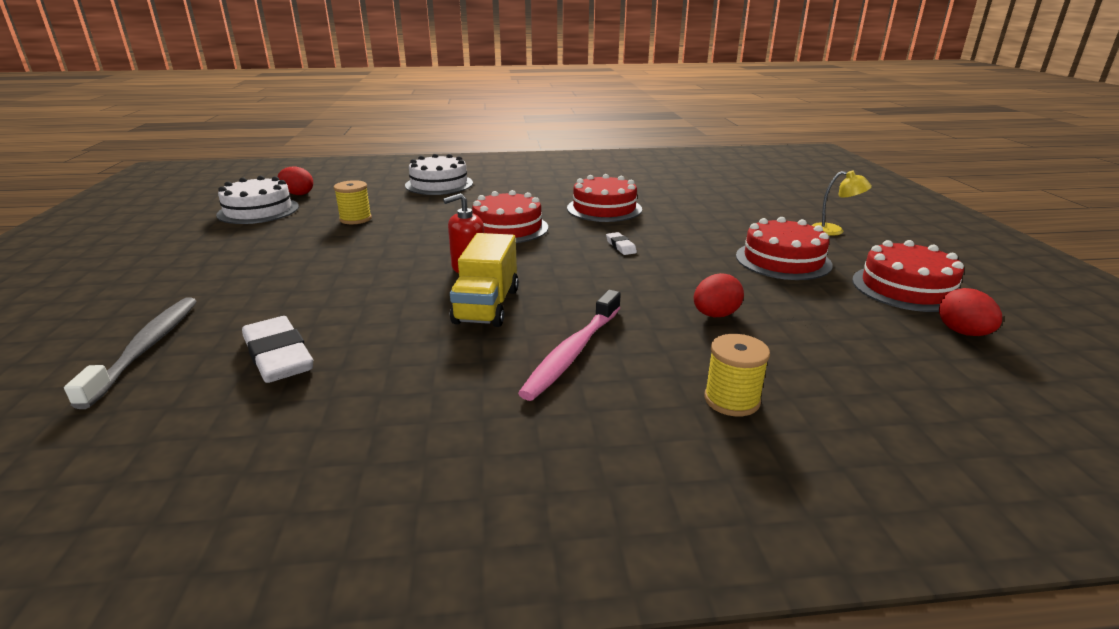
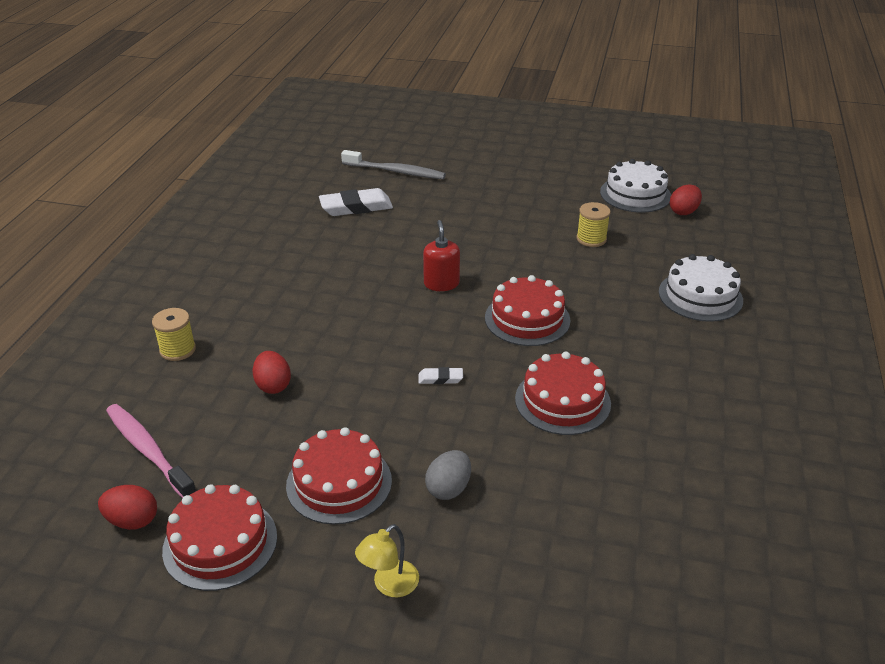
camera: 110 degrees right, 10 degrees up
(487, 306) = (368, 282): yellow truck -> none
(572, 353) = (278, 304): pink toothbrush -> pink toothbrush (148, 450)
(734, 227) = (448, 488): none -> grey egg

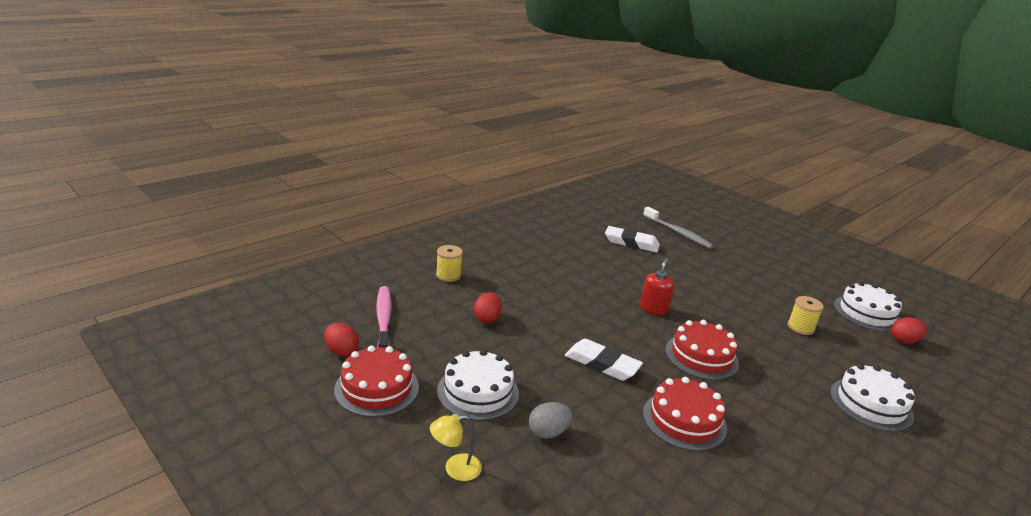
camera: 30 degrees right, 10 degrees down
(339, 483) = (478, 392): red cake -> white cake
(440, 378) = (602, 364): white eraser -> white eraser, size x2.05

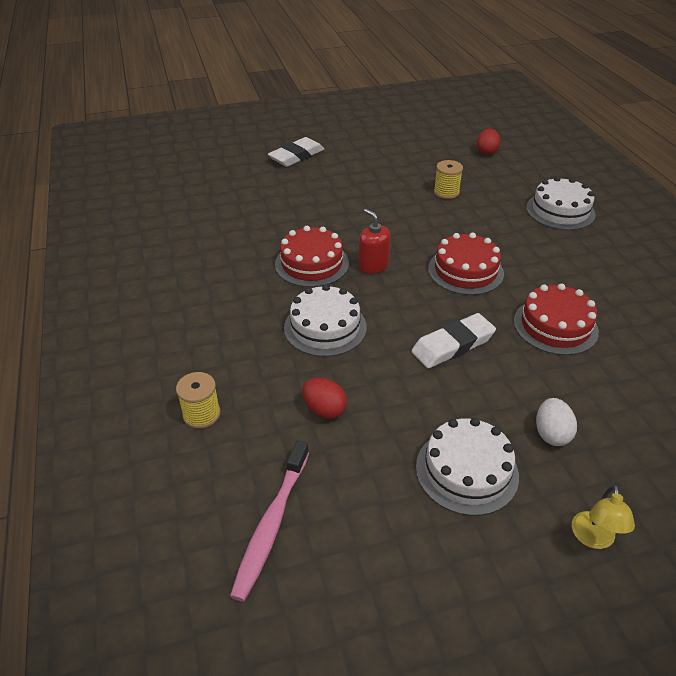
camera: 60 degrees left, 15 degrees up
(341, 351) = (326, 602): red egg -> none
(377, 388) = (426, 578): red cake -> red cake (312, 263)
(383, 319) = (271, 525): pink toothbrush -> pink toothbrush turned 90 degrees counterclockwise
(548, 432) = (551, 434): grey egg -> white egg
(631, 243) = (236, 224): white eraser -> white eraser (296, 156)
(678, 233) = (240, 183): grey toothbrush -> none
(866, 313) = (441, 148): white cake -> white cake (325, 327)

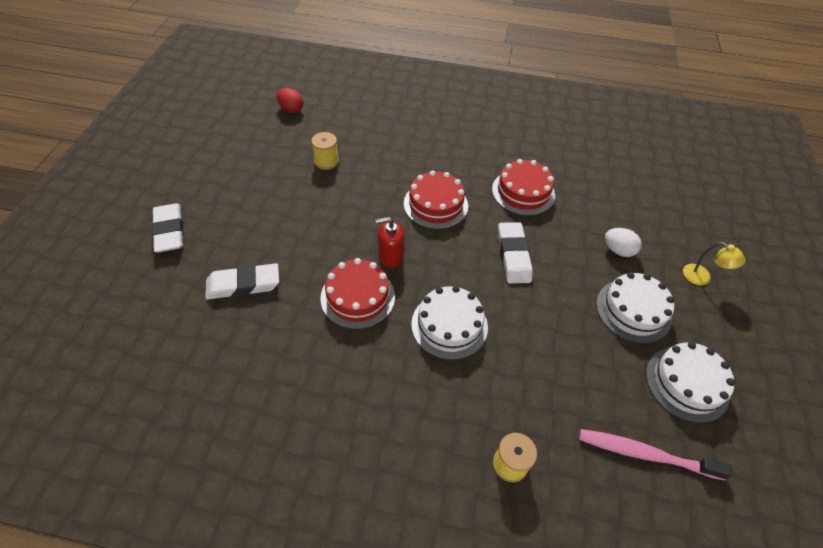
camera: 65 degrees left, 10 degrees up
(271, 525) = (645, 454): pink toothbrush -> pink toothbrush turned 150 degrees clockwise
(276, 205) = (243, 284): none -> white eraser
(324, 410) = (544, 368): red egg -> none
(560, 211) = (402, 117): white cake -> white cake (687, 383)

